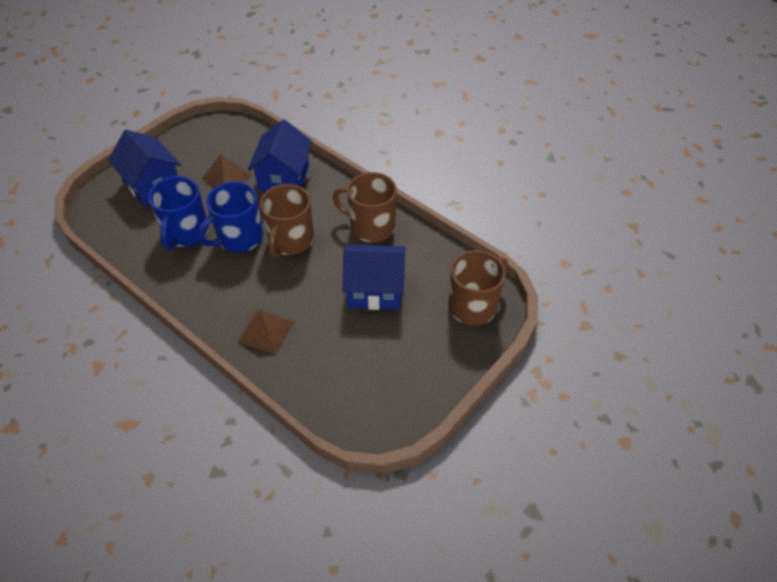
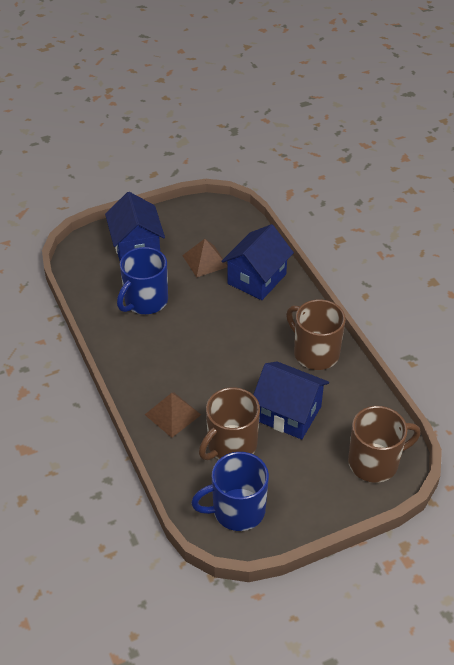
camera: 25 degrees right, 5 degrees down
(239, 238) = (189, 322): blue mug -> blue mug (237, 510)
(290, 240) = (234, 340): brown mug -> brown mug (231, 445)

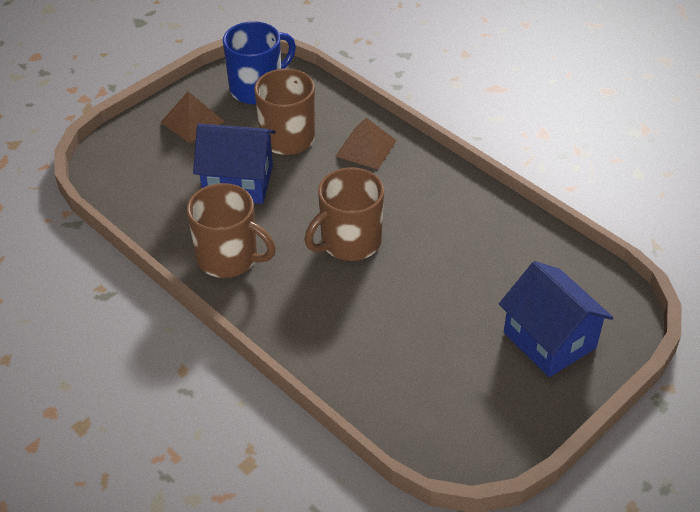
camera: 160 degrees right, 0 degrees up
(145, 301) = (481, 263): blue mug -> none
(205, 261) = (437, 348): brown pyramid -> brown pyramid (192, 121)
(257, 279) = (348, 341): blue house -> none
(374, 462) = (129, 160): brown mug -> brown mug (349, 242)

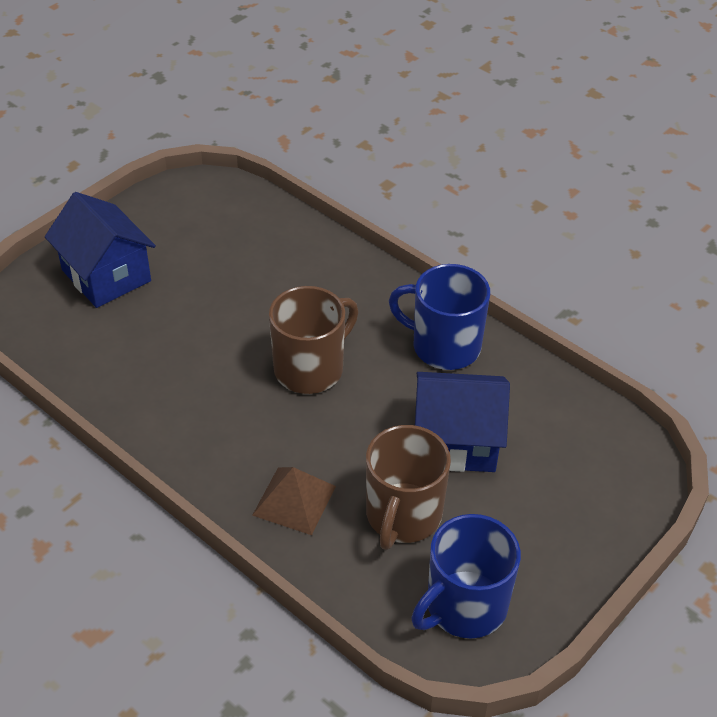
camera: 175 degrees right, 0 degrees up
(192, 121) = (545, 538): brown pyramid -> none
(229, 258) = (444, 346): brown mug -> blue mug

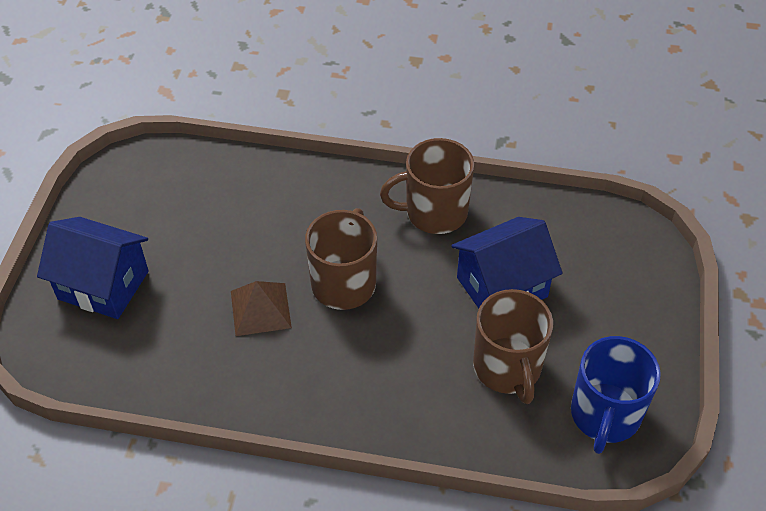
camera: 30 degrees left, 5 degrees up
(294, 500) = (416, 401): brown pyramid -> brown pyramid (260, 309)
(444, 346) = (434, 212): blue mug -> brown mug

